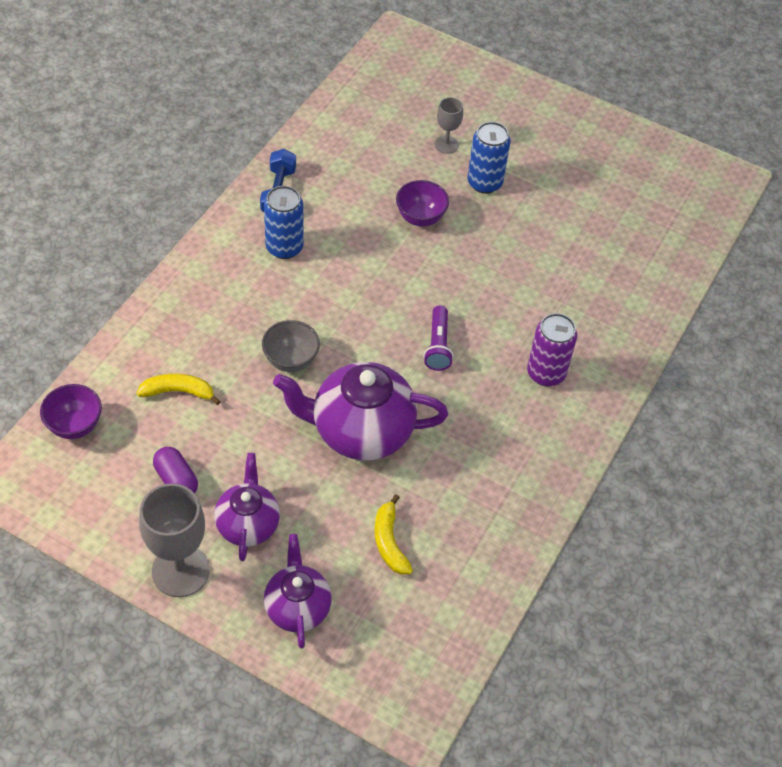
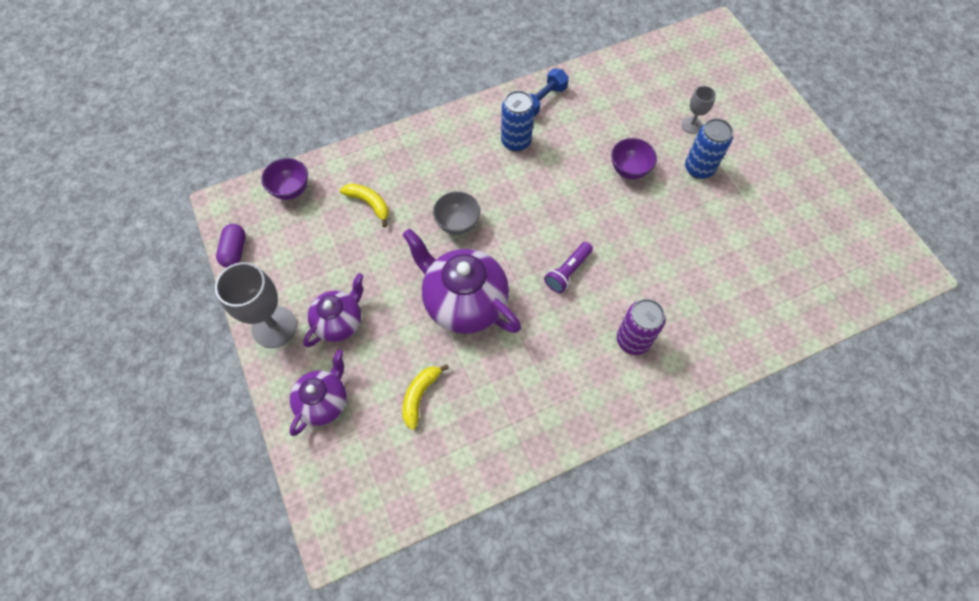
camera: 40 degrees right, 10 degrees up
(176, 480) = (320, 263): purple capsule -> purple capsule (235, 251)

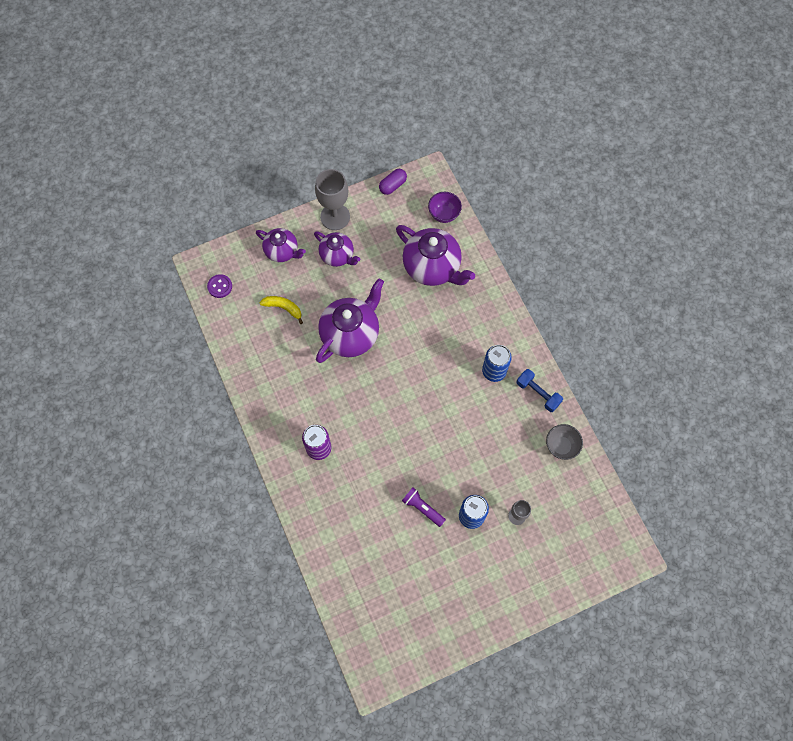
camera: 90 degrees right, 5 degrees up
(235, 251) = (393, 185): purple capsule -> purple capsule turned 45 degrees counterclockwise
(369, 204) = (432, 267): yellow banana -> purple teapot
(377, 498) = (220, 286): none -> purple button
(457, 224) = (416, 328): grey bowl -> grey bowl (561, 446)
(567, 272) = (374, 406): purple flashlight -> purple flashlight (422, 508)
(629, 170) = (468, 459): purple bowl -> none

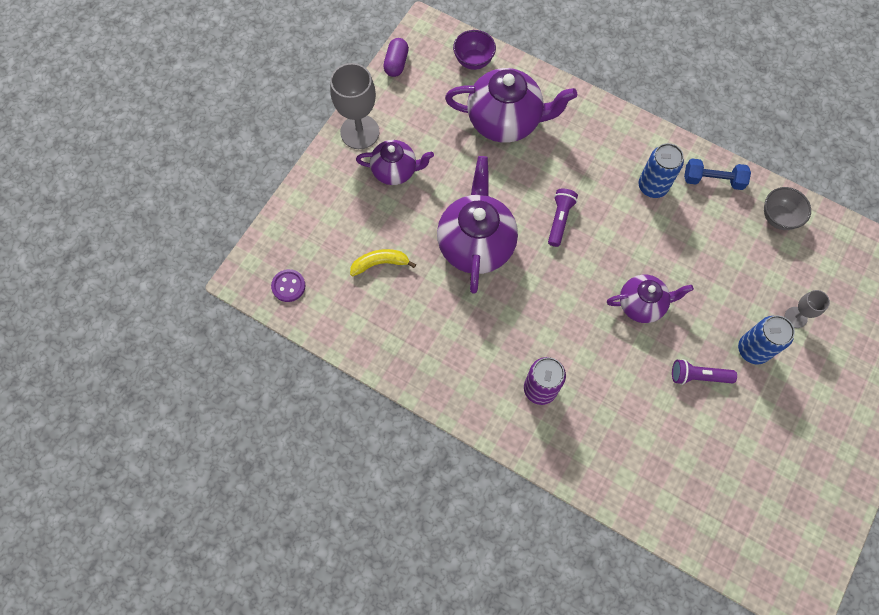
camera: 35 degrees left, 0 degrees up
(282, 251) = (330, 204): purple teapot -> purple teapot (642, 304)
(415, 353) = (560, 220): none -> purple flashlight

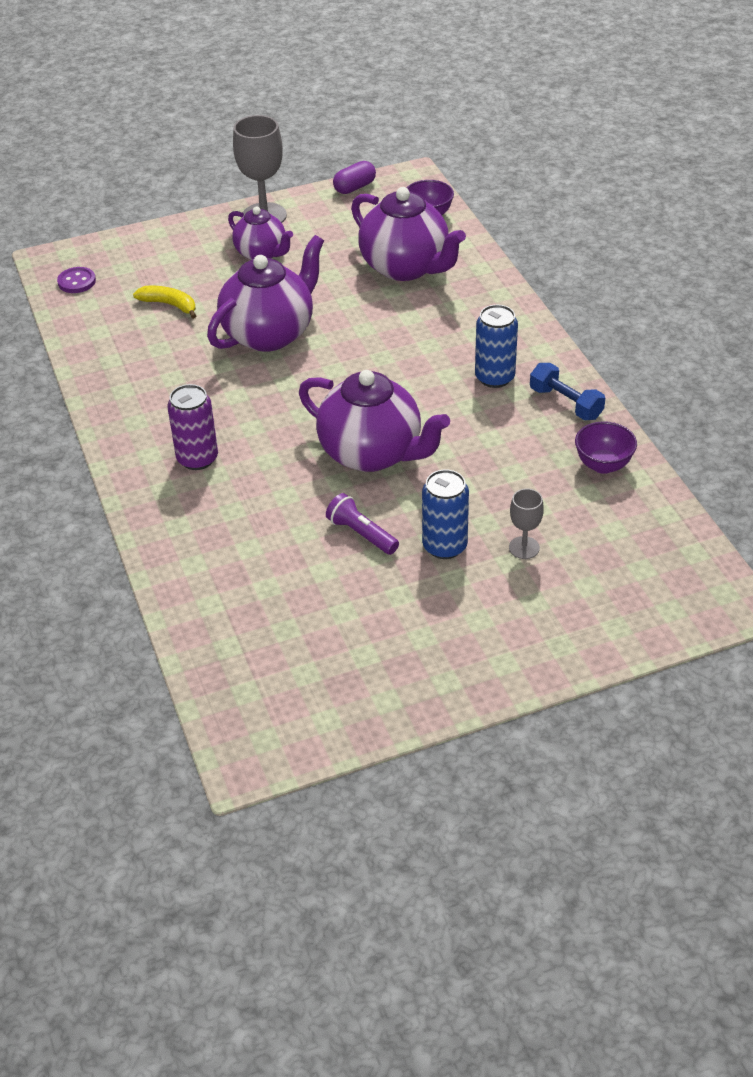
camera: 40 degrees right, 25 degrees down
(560, 220) = (370, 356): purple flashlight -> none
(642, 304) = (372, 453): purple teapot -> purple teapot, size x1.66
(778, 217) = (603, 465): grey bowl -> purple bowl

